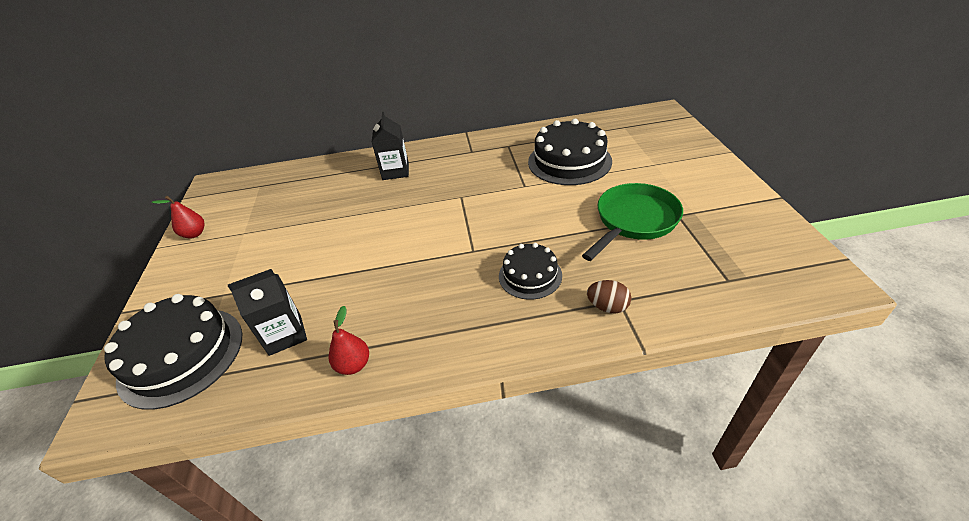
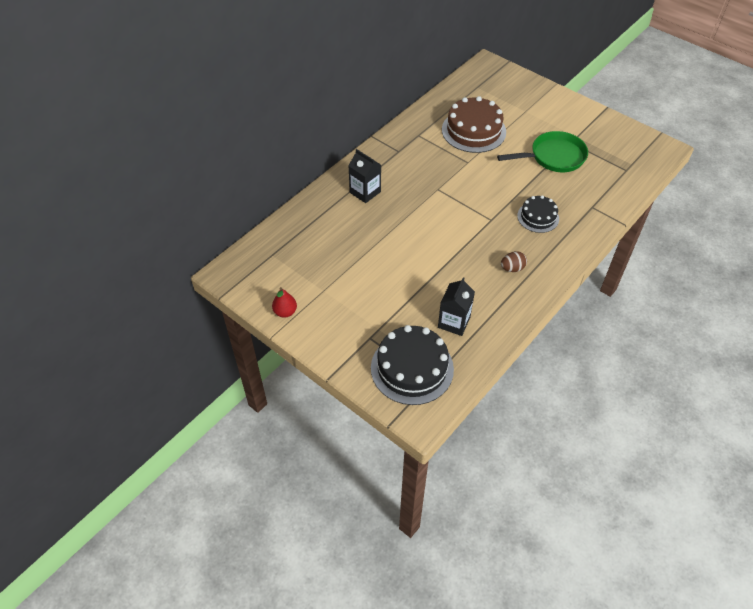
camera: 45 degrees left, 10 degrees up
(354, 365) = (511, 311): red pear -> none
(569, 161) = (473, 131): black cake -> brown cake
(607, 307) = (590, 213): brown egg -> brown egg (512, 268)
(634, 221) = (553, 157): green pan -> green pan turned 75 degrees clockwise

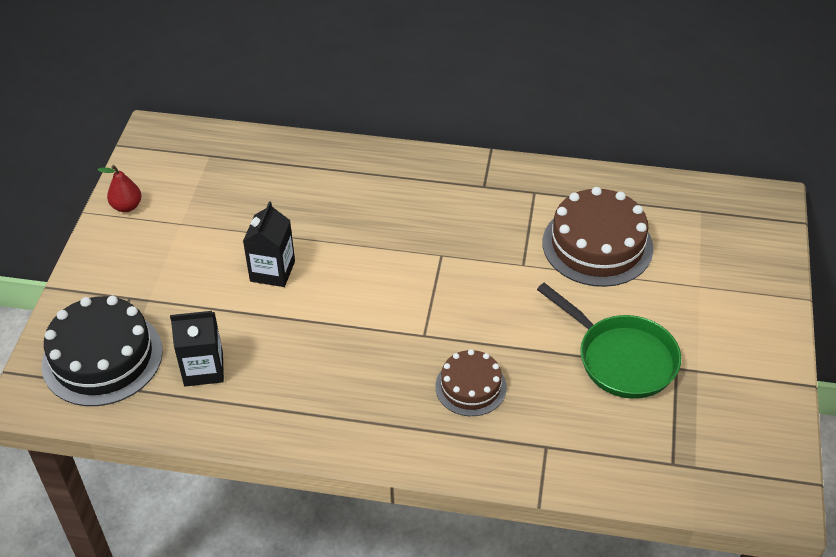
camera: 60 degrees right, 5 degrees down
(365, 192) = (378, 188): black carton -> black carton (272, 271)
(512, 268) = (343, 395): brown egg -> none
(538, 217) = (470, 387): black cake -> brown cake

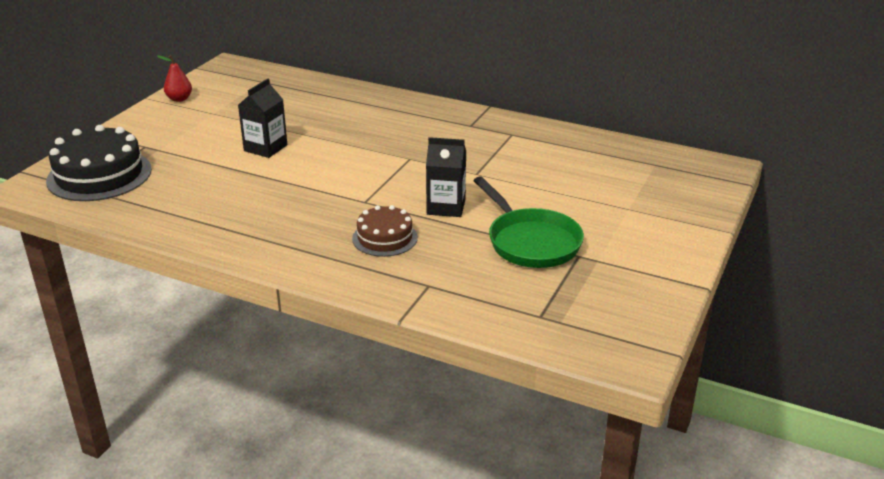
camera: 15 degrees right, 15 degrees down
(203, 369) = (172, 193): black carton -> black carton (446, 207)
(597, 245) = (549, 171): brown cake -> none

